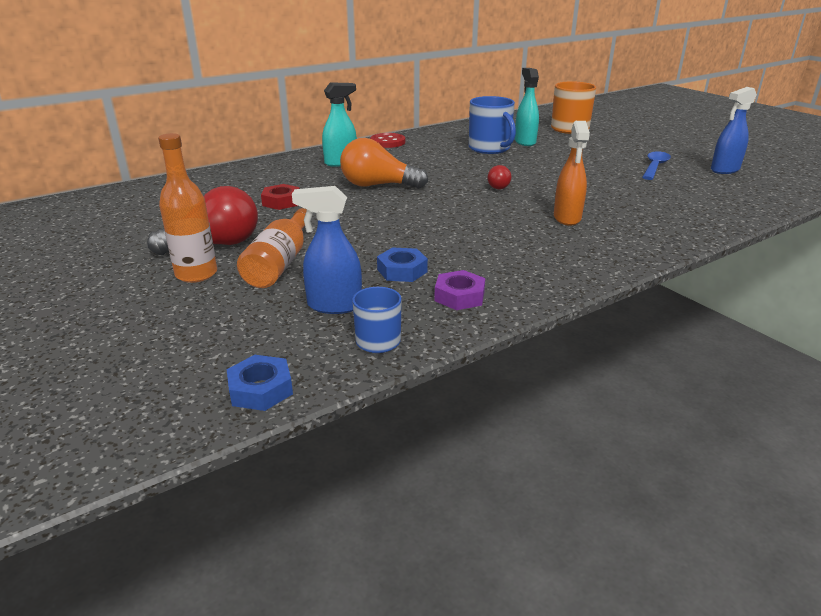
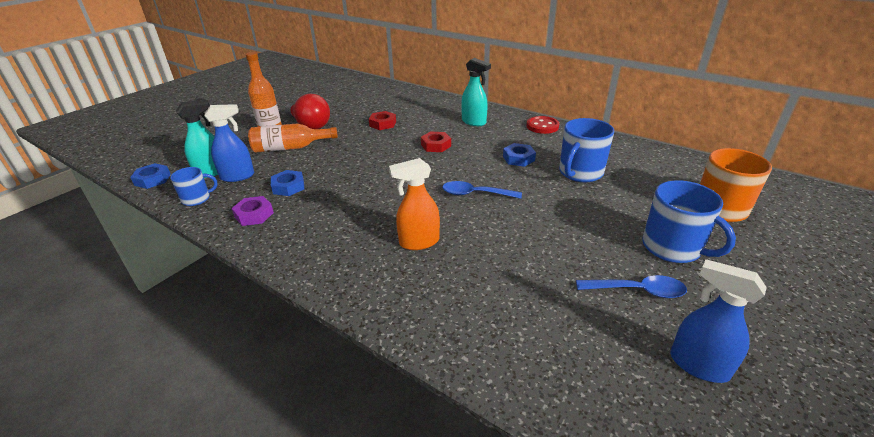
camera: 70 degrees right, 5 degrees up
(334, 305) = (238, 176): blue spray bottle -> blue spray bottle turned 90 degrees clockwise
(377, 185) = (436, 145): orange light bulb -> red nut
(444, 161) = (518, 158): none -> blue nut
(497, 186) = (475, 194): red light bulb -> blue spoon
(525, 142) = (627, 188): turquoise spray bottle -> turquoise spray bottle (212, 172)
(610, 149) = (673, 248): none -> blue mug

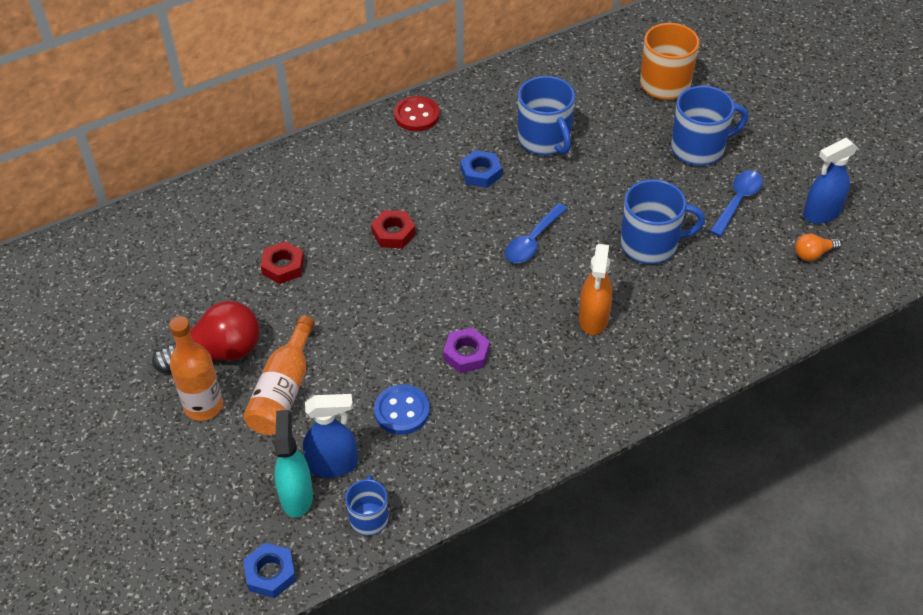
camera: 65 degrees left, 15 degrees up
(238, 176) = (333, 465): blue spray bottle -> blue spray bottle turned 75 degrees clockwise
(254, 215) = (451, 457): purple nut -> purple nut (466, 354)
(288, 187) = (402, 411): blue nut -> blue button
(474, 122) = (354, 171): turquoise spray bottle -> none
(526, 250) = (651, 244): none -> blue mug
(627, 374) = (813, 254): none -> orange light bulb

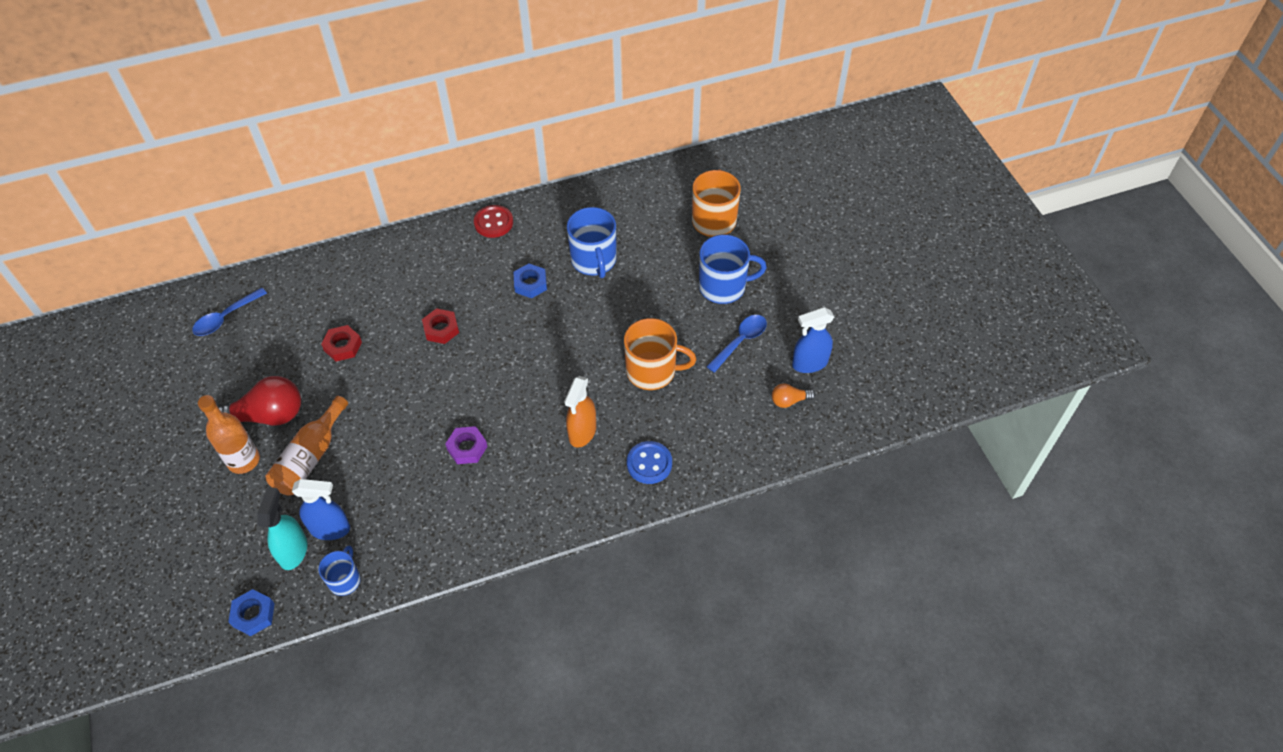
camera: 10 degrees right, 5 degrees up
(402, 411) = (399, 490): blue button -> blue button (649, 463)
(532, 241) = (554, 353): blue spoon -> blue spoon (225, 318)
(651, 244) = (652, 371): blue mug -> orange mug

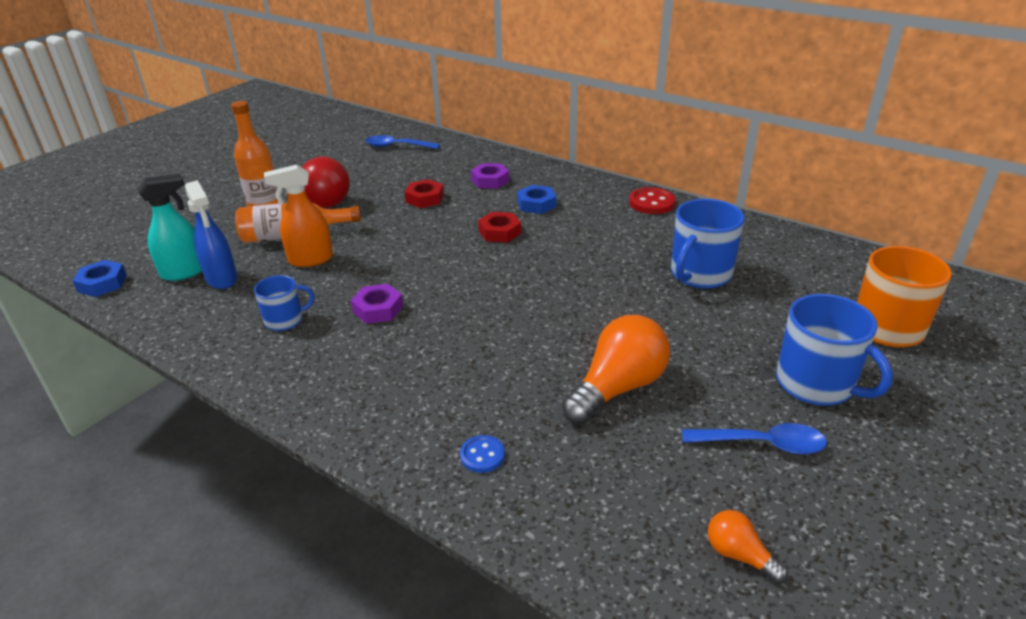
camera: 55 degrees right, 20 degrees down
(345, 579) = (166, 312): blue mug -> blue mug (285, 320)
(360, 291) = (490, 180): none -> purple nut
(530, 284) = (615, 252): blue nut -> blue nut (536, 204)
(582, 432) = (473, 375): orange spray bottle -> orange spray bottle (310, 259)
(649, 463) = (482, 455): blue button -> blue button, size x0.62
(652, 371) = (618, 388): orange mug -> orange light bulb
(809, 363) = (831, 543): blue spray bottle -> none

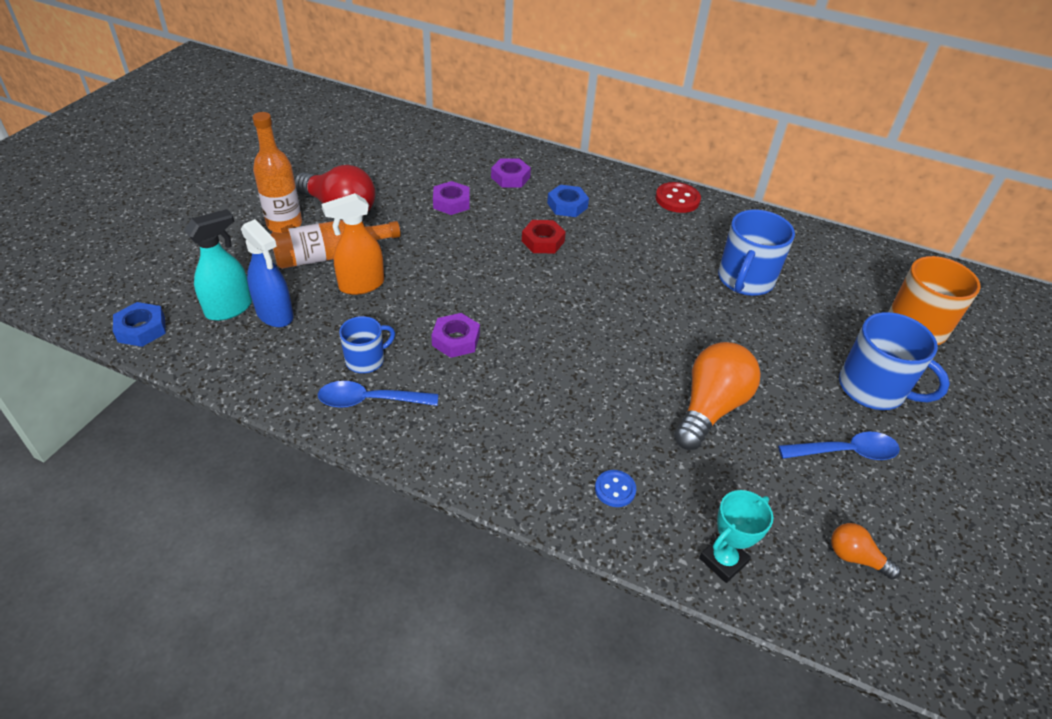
camera: 15 degrees left, 10 degrees up
(397, 146) = (395, 135): blue spoon -> blue spoon (369, 400)
(425, 198) = (451, 202): red nut -> purple nut
(576, 539) = (723, 560): none -> turquoise trophy

